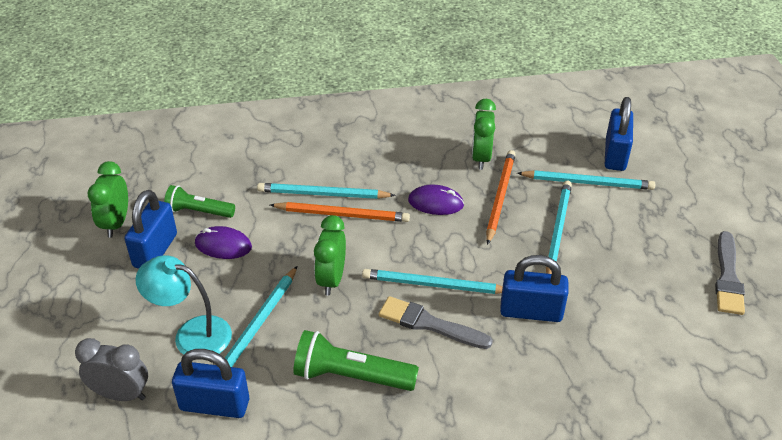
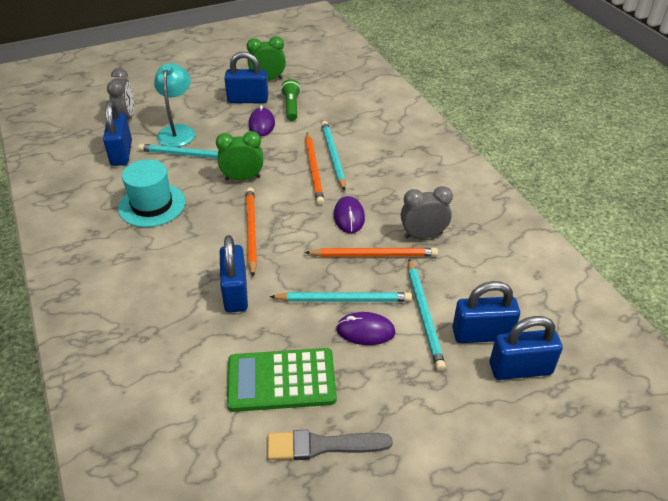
camera: 75 degrees right, 0 degrees up
(351, 376) = (152, 205): green flashlight -> turquoise hat
(429, 324) = (209, 235): grey brush -> none
(434, 285) = (251, 231): turquoise pencil -> orange pencil
(481, 158) = (423, 235): green clock -> grey clock
(601, 224) = (365, 331): none -> purple mouse
(654, 293) = (281, 380): none -> green calculator
(655, 144) = (520, 369): none -> blue padlock

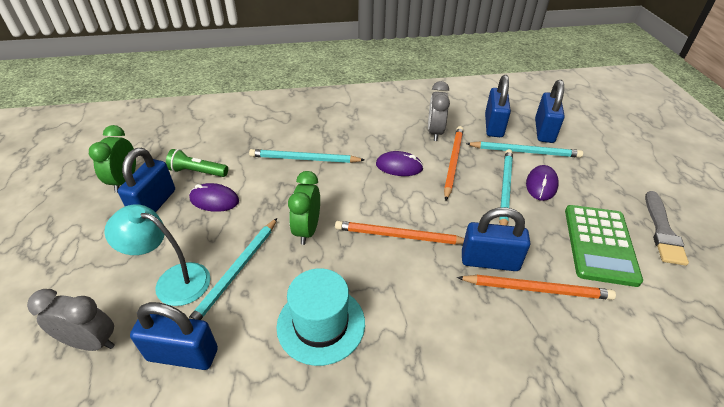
camera: 75 degrees left, 0 degrees up
(314, 170) = (319, 175): orange pencil -> orange pencil (536, 289)
(520, 369) = (575, 124): blue padlock -> blue padlock (493, 126)

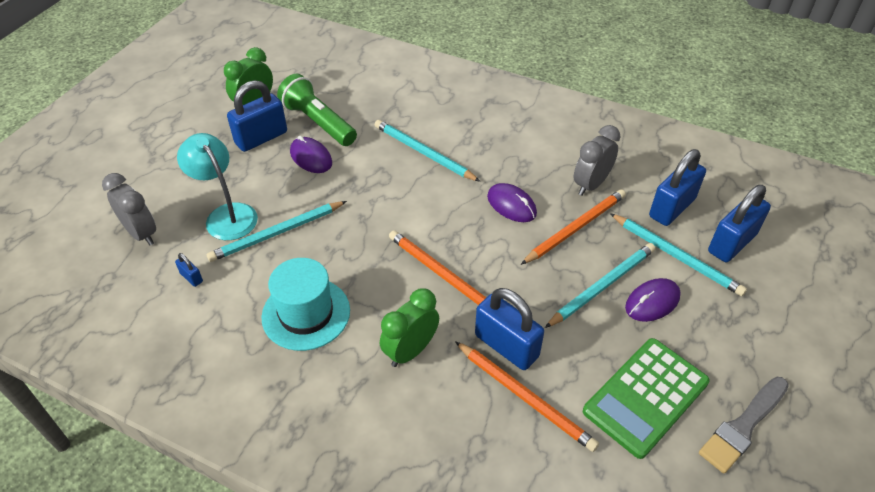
camera: 35 degrees right, 5 degrees up
(183, 354) = (191, 277): blue padlock -> blue padlock, size x0.44
(197, 172) = (318, 122): green flashlight -> green flashlight, size x1.50
(307, 230) = (365, 226): green clock -> green clock (410, 351)

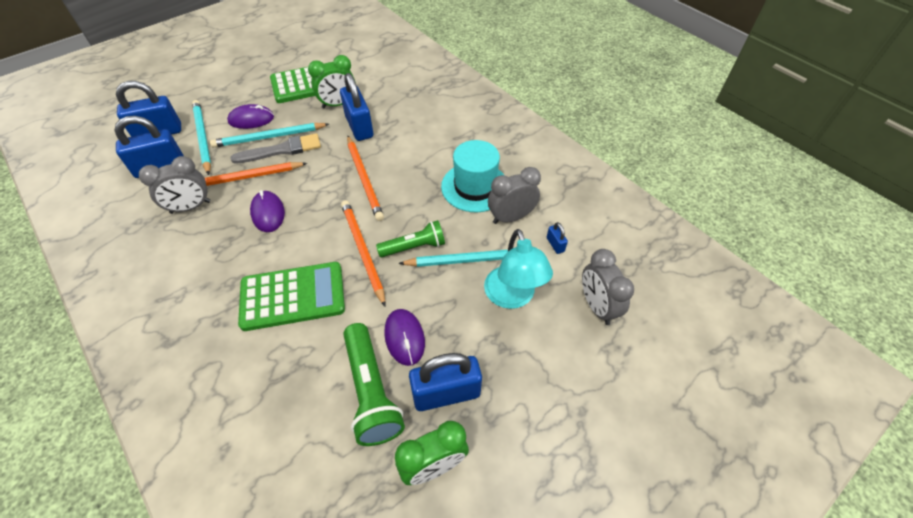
camera: 155 degrees left, 5 degrees up
(249, 291) = (511, 217): none -> grey clock
(341, 225) = (414, 247): none -> green flashlight
(410, 351) = (418, 143): green clock -> green clock (338, 104)
(424, 153) = (293, 296): turquoise pencil -> green calculator
(524, 396) = (371, 102): orange pencil -> orange pencil (363, 251)
(743, 426) = (278, 60): grey brush -> grey brush (282, 150)

